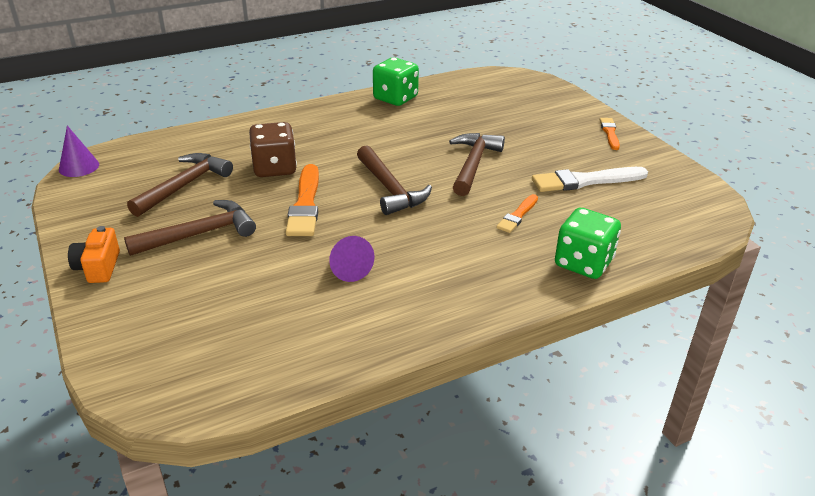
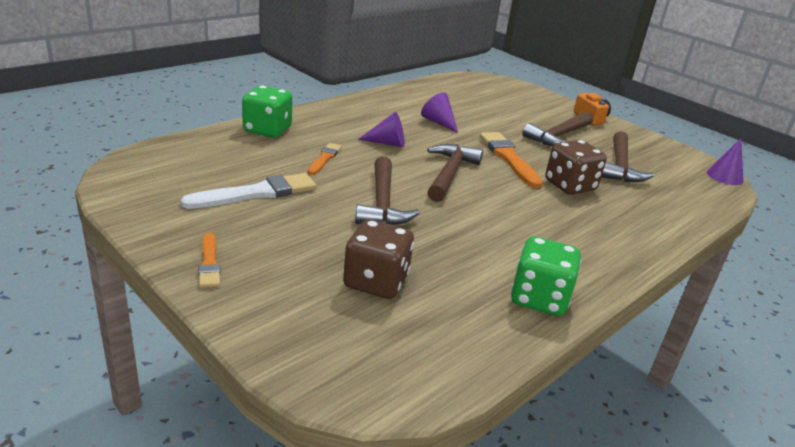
camera: 160 degrees right, 5 degrees down
(390, 189) = (449, 173): brown hammer -> brown hammer turned 60 degrees clockwise
(438, 234) = (387, 143): none -> purple cone
(498, 114) = (376, 282): none -> brown dice

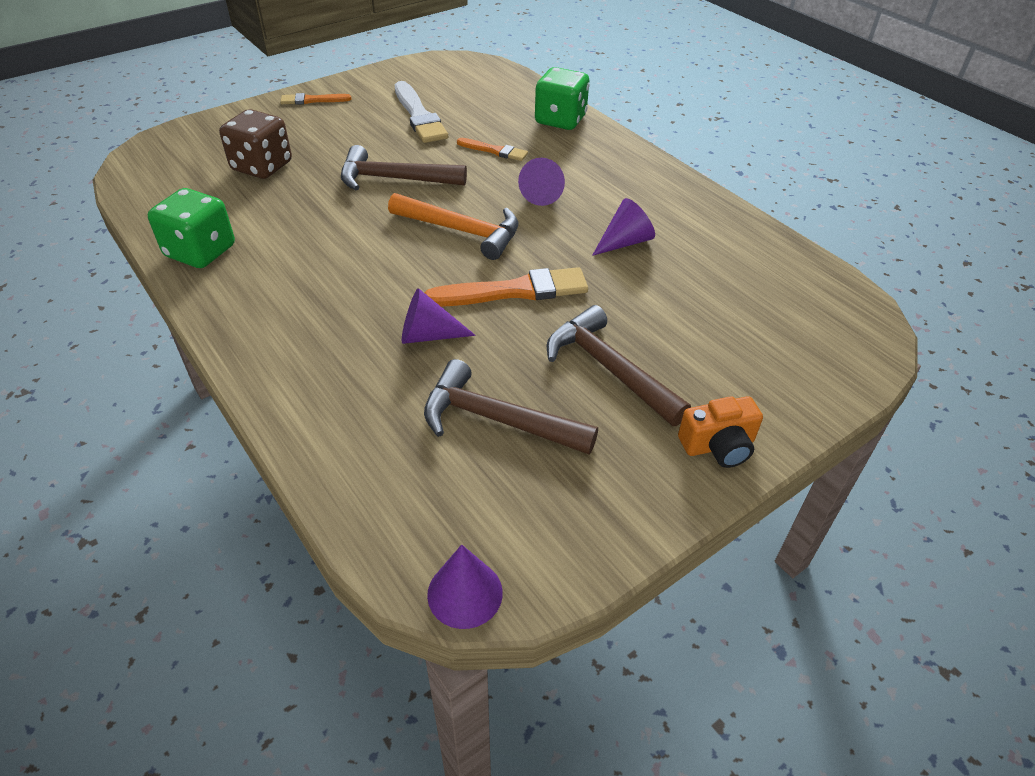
camera: 100 degrees right, 15 degrees up
(449, 173) = (462, 231): brown hammer -> orange hammer
(570, 186) = (428, 335): brown dice -> purple cone

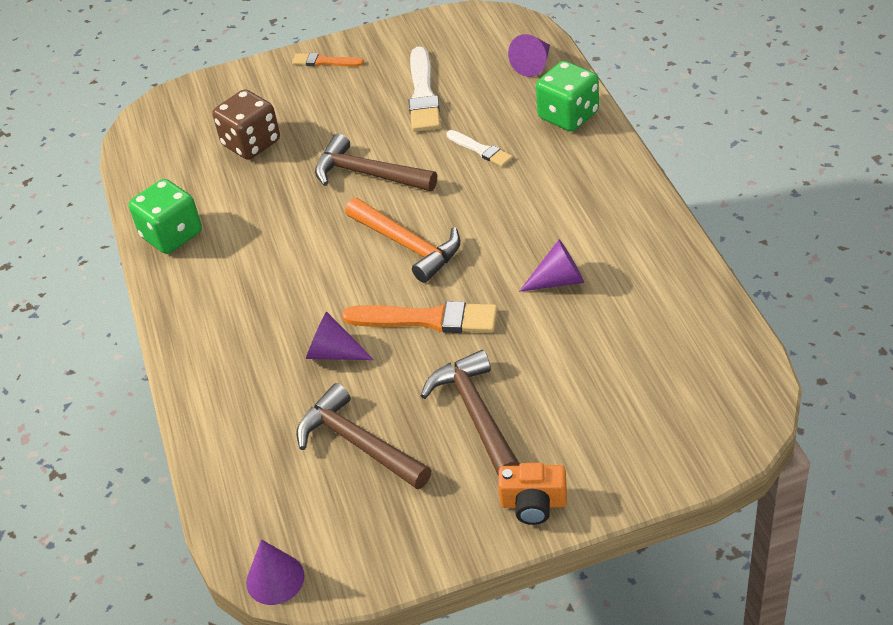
camera: 25 degrees right, 0 degrees up
(494, 151) = (480, 150): orange brush -> white brush
(543, 193) = (505, 210): purple cone -> purple cone (533, 64)

